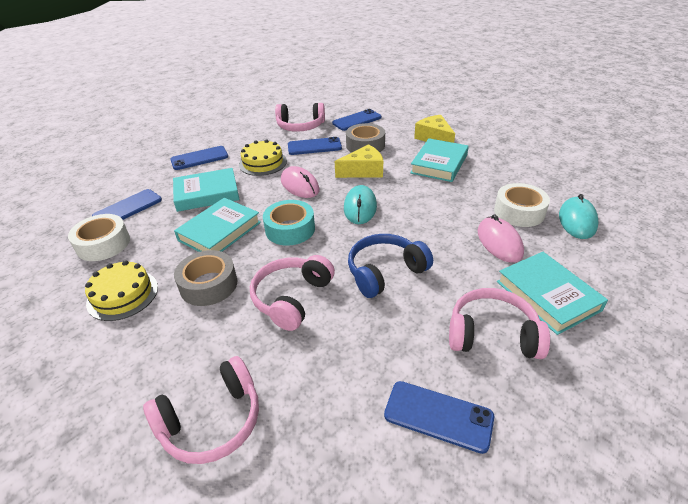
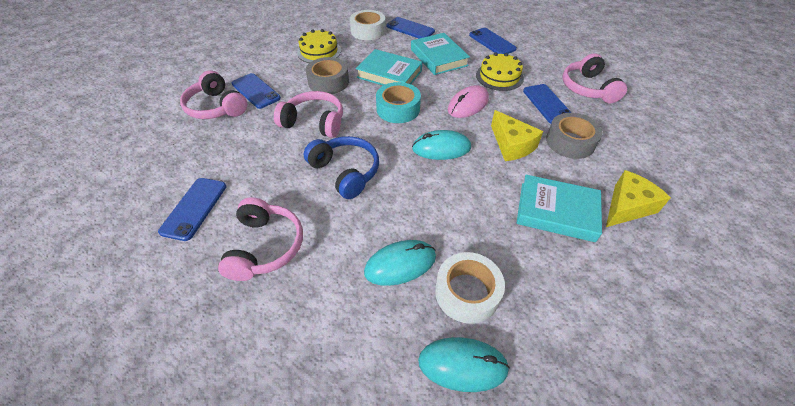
camera: 80 degrees right, 10 degrees up
(357, 120) = (632, 129): blue phone -> blue phone (256, 91)
(499, 242) = (400, 264): pink mouse -> turquoise mouse
(547, 296) = (313, 300): turquoise book -> none

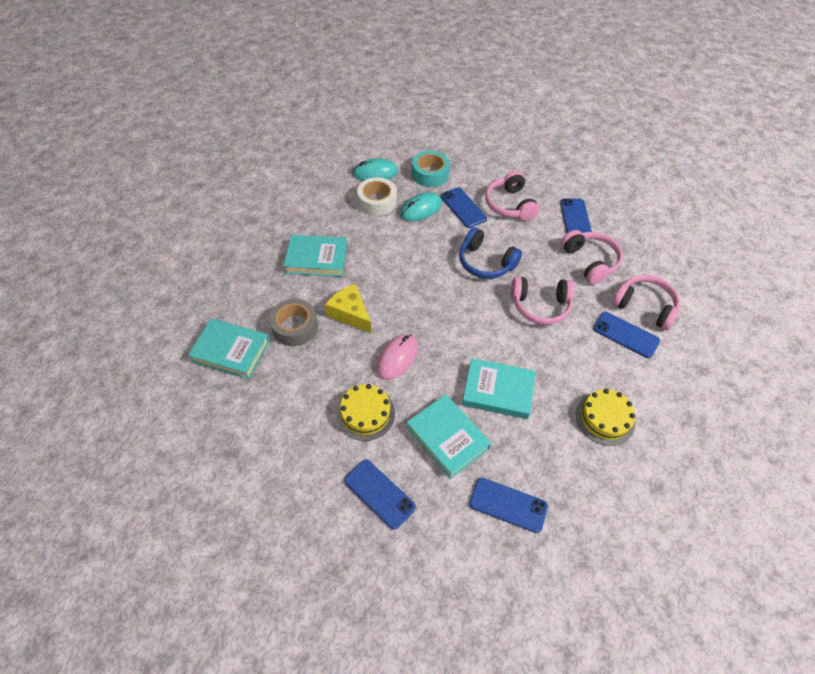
camera: 165 degrees right, 5 degrees up
(328, 82) = (559, 363): grey tape -> none
(368, 31) = (567, 484): white tape -> none
(398, 109) = (468, 338): turquoise tape -> turquoise tape (430, 174)
(441, 148) = (413, 298): turquoise mouse -> none
(547, 104) = (311, 375): blue phone -> blue phone (463, 208)
(587, 88) = (259, 412): pink headphones -> pink headphones (590, 261)
(627, 207) = (261, 271): yellow cheese -> none
(630, 131) = (231, 351): none -> turquoise book

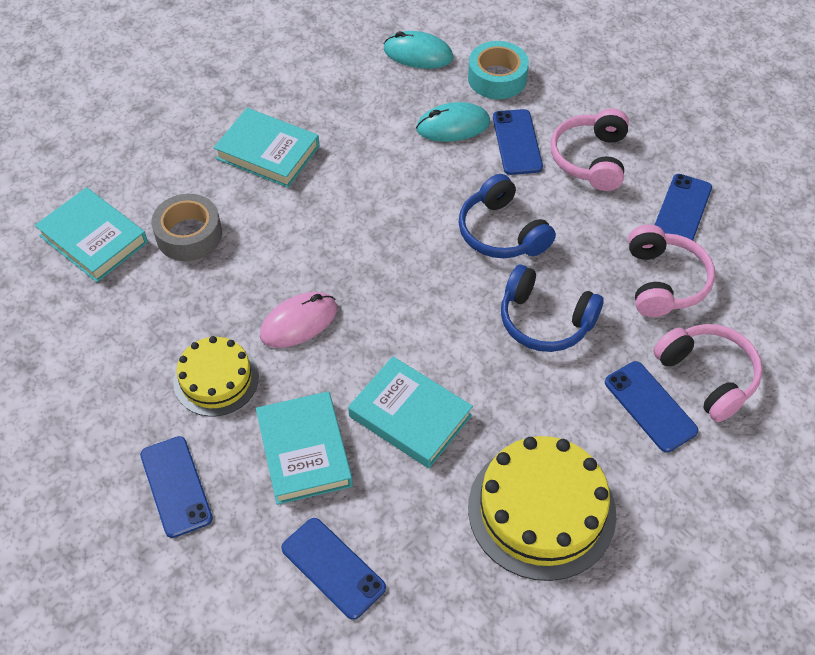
camera: 25 degrees right, 0 degrees up
(350, 313) = (271, 241): yellow cheese -> none
(377, 202) = (396, 97): white tape -> none
(540, 306) = (545, 321): pink headphones -> blue headphones
(605, 418) = (541, 510): yellow cake -> yellow cake, size x1.61

